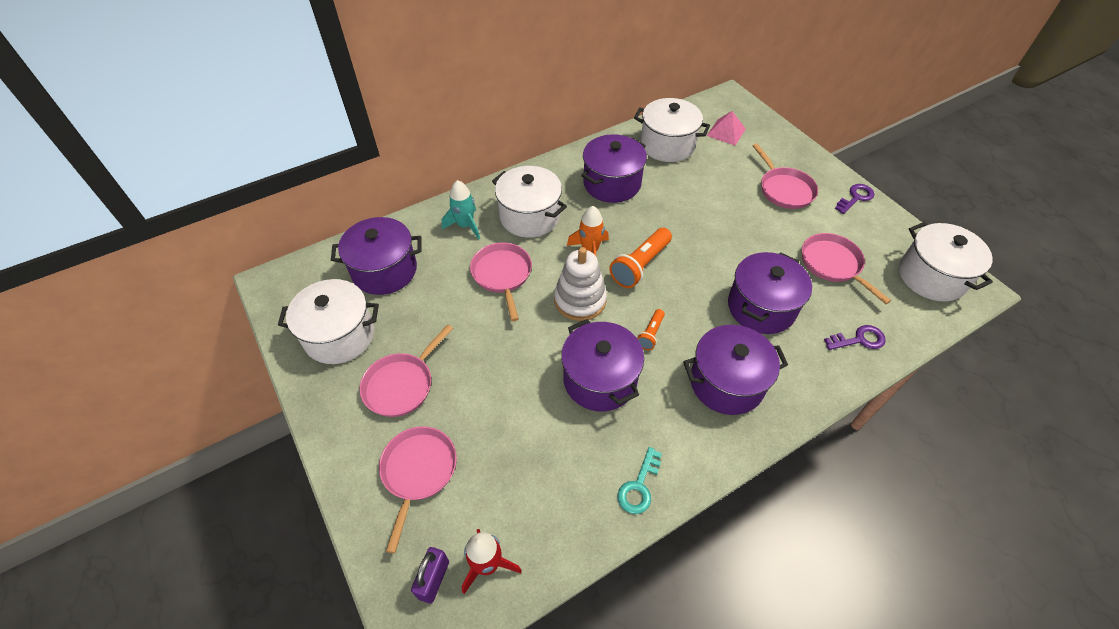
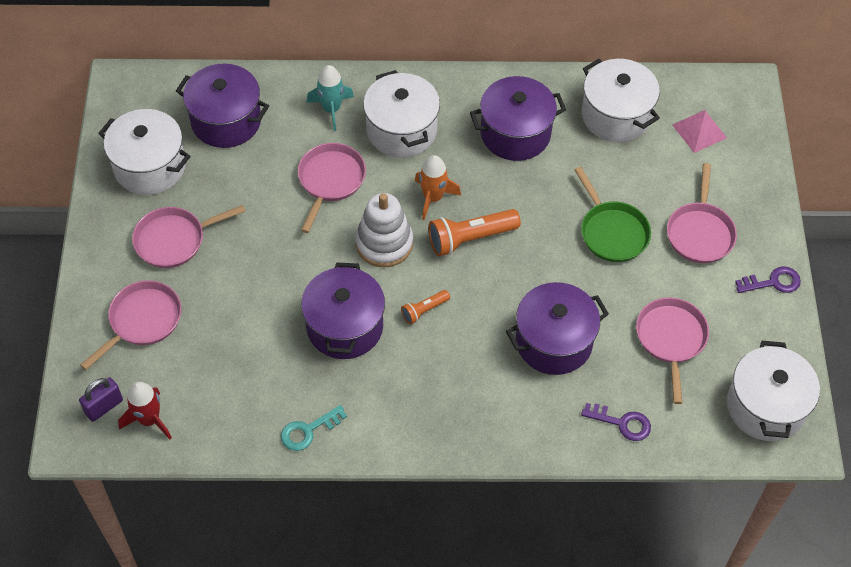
camera: 30 degrees right, 5 degrees up
(726, 383) = (456, 391): purple pot -> none
(730, 215) = (612, 232): none -> green pan

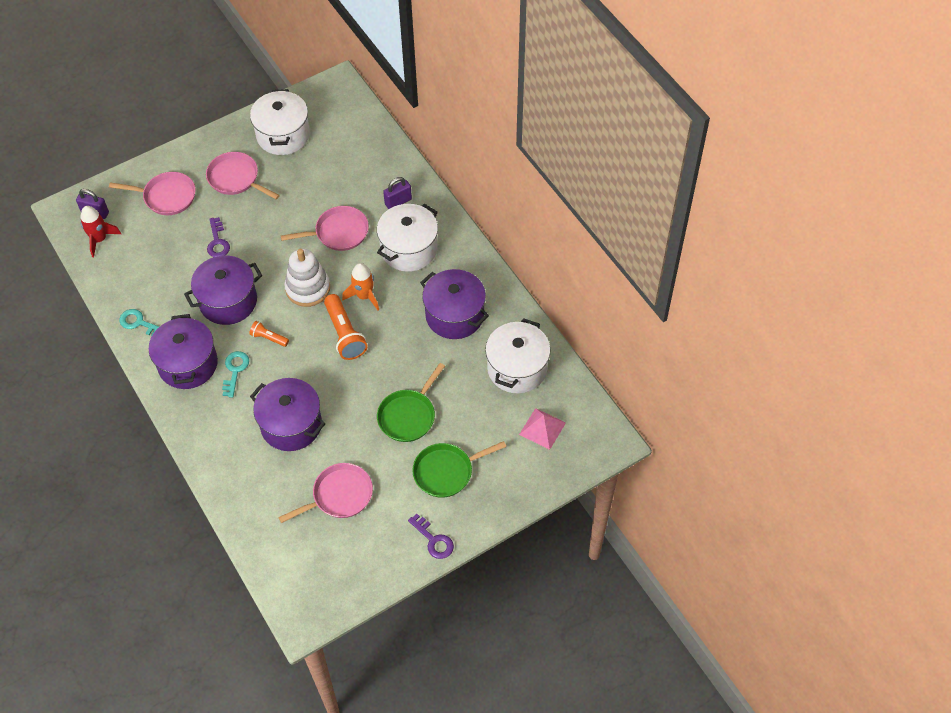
camera: 60 degrees right, 0 degrees up
(226, 121) = (347, 152): purple pot -> purple pot (188, 364)
(331, 109) = (398, 202): turquoise rocket -> purple padlock
(445, 363) = (235, 370): none -> turquoise key
(470, 238) = (345, 334): orange flashlight -> orange flashlight turned 150 degrees counterclockwise
(622, 423) = (250, 497): purple key -> purple key (217, 242)
(700, 232) = (446, 471): pink pan -> green pan
(765, 406) = (319, 582): white pot -> none

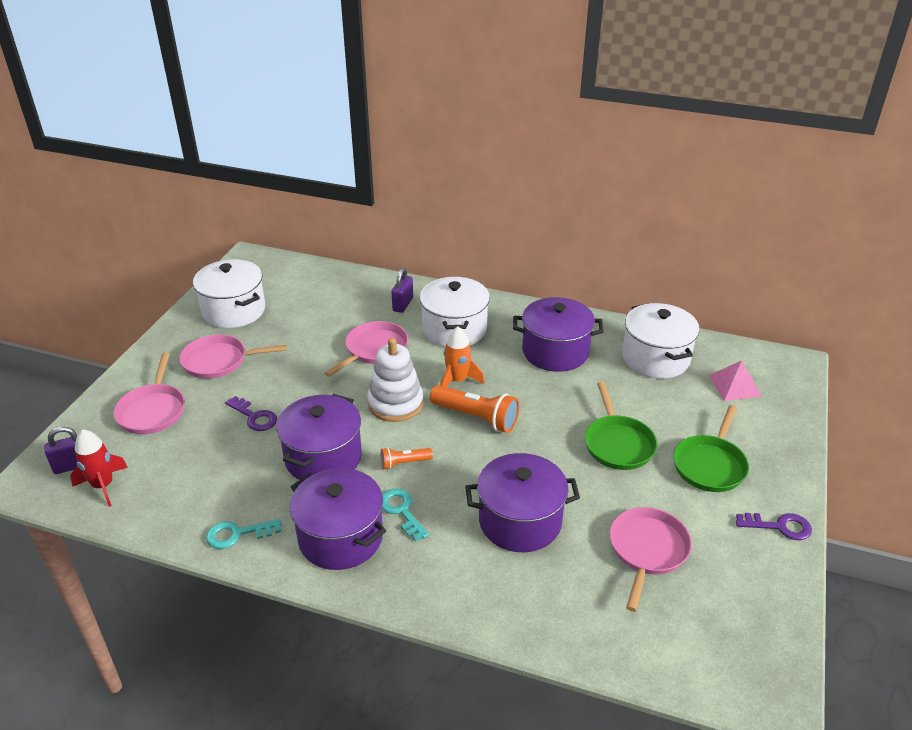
camera: 40 degrees left, 20 degrees down
(166, 197) = (152, 410): pink pan -> pink pan turned 120 degrees clockwise

